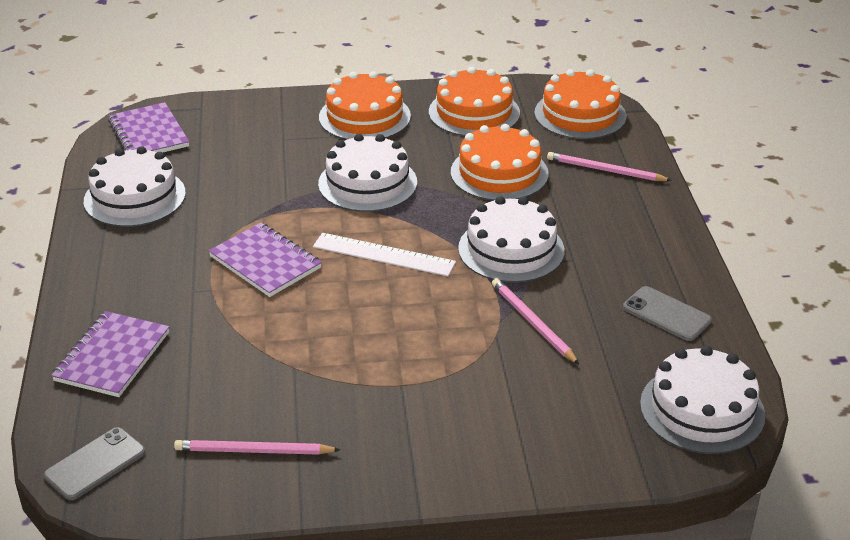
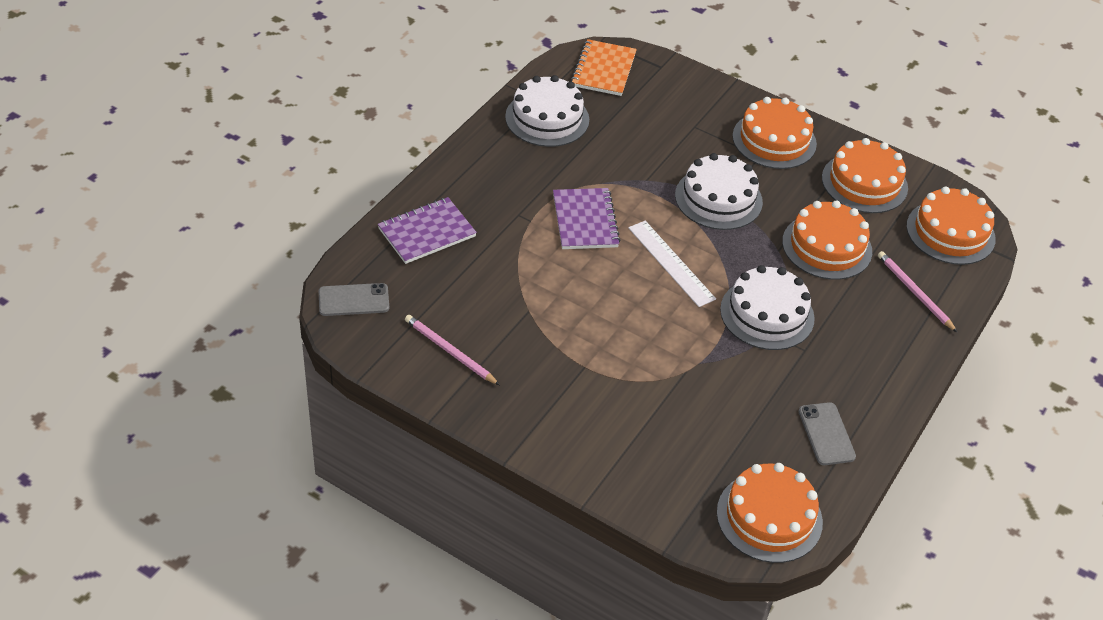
camera: 35 degrees right, 10 degrees up
(149, 134) = (604, 70): purple notebook -> orange notebook
(532, 323) = (720, 379): pink pencil -> none
(702, 409) = (769, 517): white cake -> orange cake

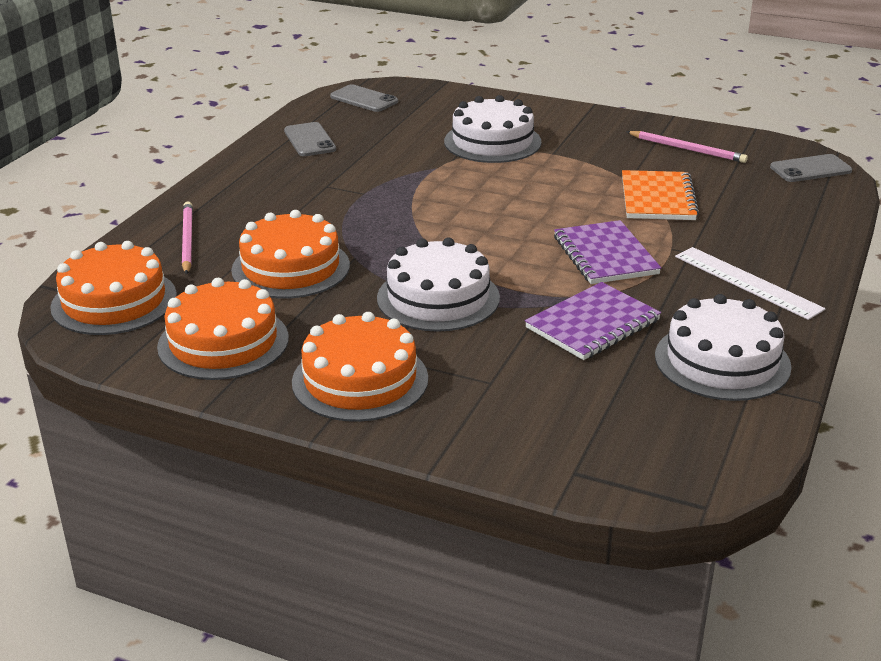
camera: 175 degrees right, 15 degrees down
(427, 232) = (784, 224): purple notebook -> purple notebook (592, 324)
(604, 70) = (673, 450): orange notebook -> orange notebook (657, 198)
(671, 263) = (486, 231): white ruler -> white ruler (747, 282)
(767, 314) = (368, 205): white cake -> white cake (492, 142)
(769, 517) = (364, 99): orange cake -> grey phone
(914, 292) = (187, 240): pink pencil -> pink pencil turned 150 degrees counterclockwise

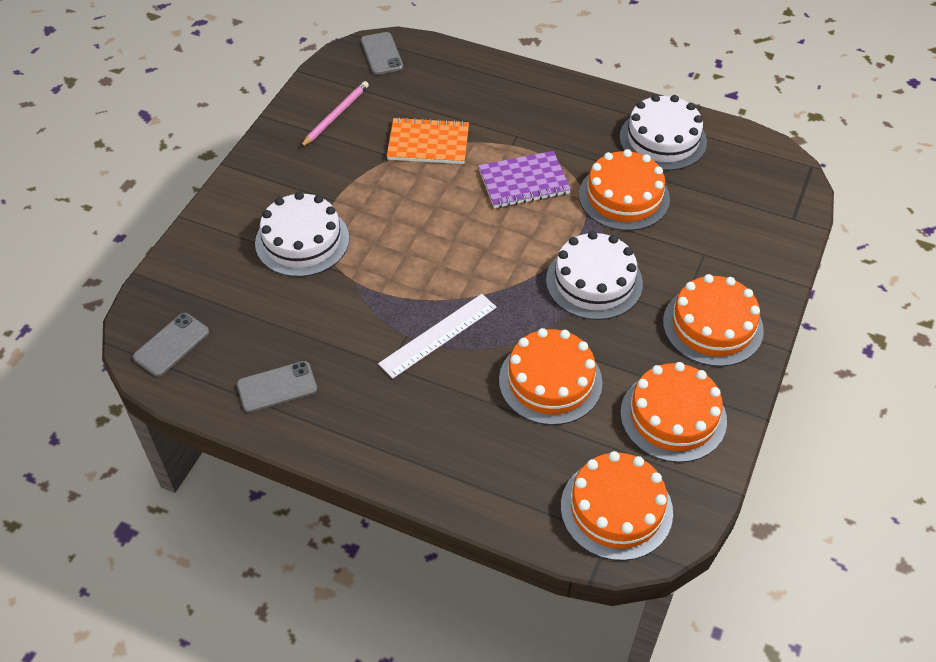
camera: 90 degrees left, 20 degrees up
(187, 240) = (500, 468): pink pencil -> none
(592, 324) = (624, 197): purple notebook -> orange cake
(747, 282) = (561, 113): white ruler -> white ruler (438, 335)

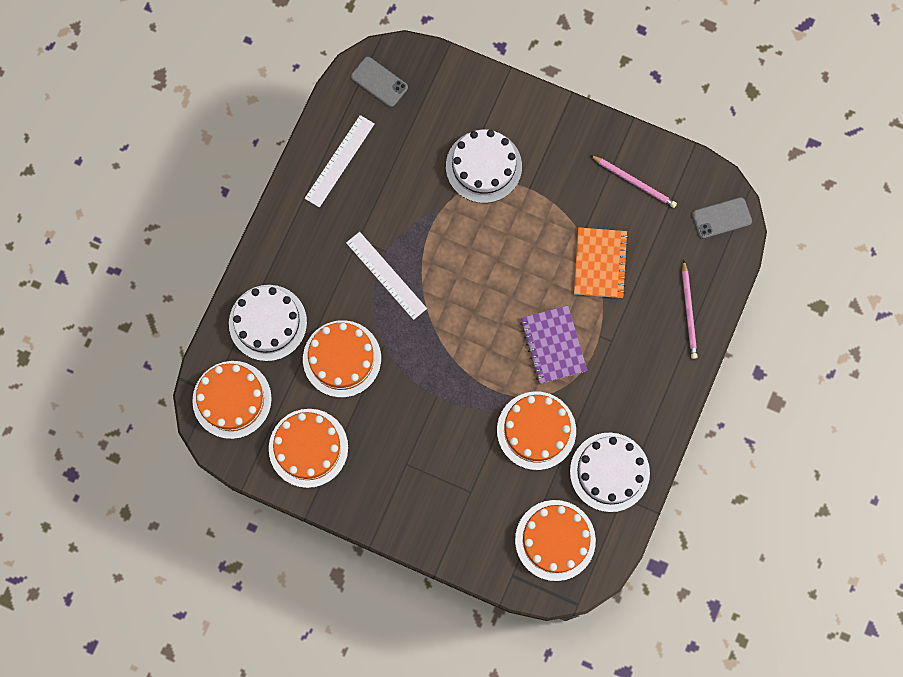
camera: 90 degrees right, 25 degrees up
(277, 387) = (340, 161): grey phone -> white ruler
(483, 79) = (688, 312): none -> pink pencil
(594, 281) = (440, 398): white cake -> white cake (268, 322)
(712, 325) = (394, 489): orange cake -> orange cake (555, 540)

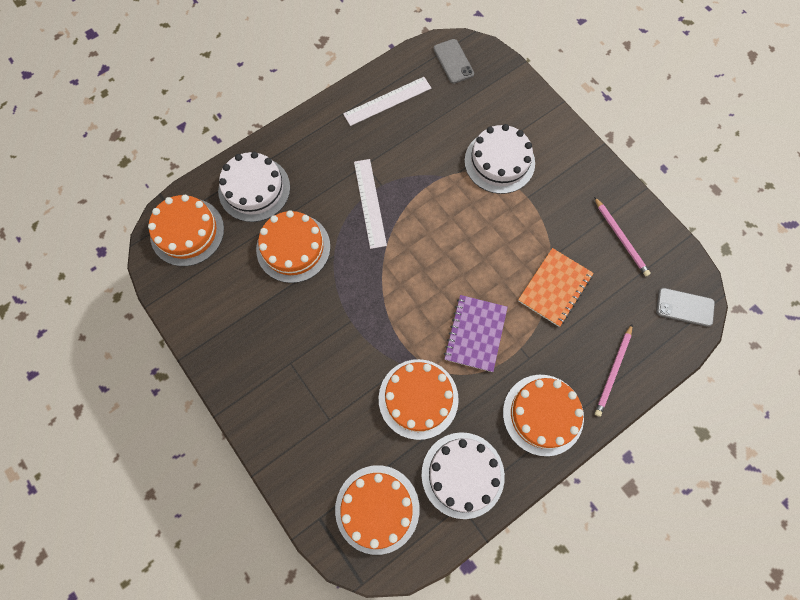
camera: 30 degrees right, 5 degrees down
(308, 448) = (220, 303): orange cake -> orange cake (543, 414)

